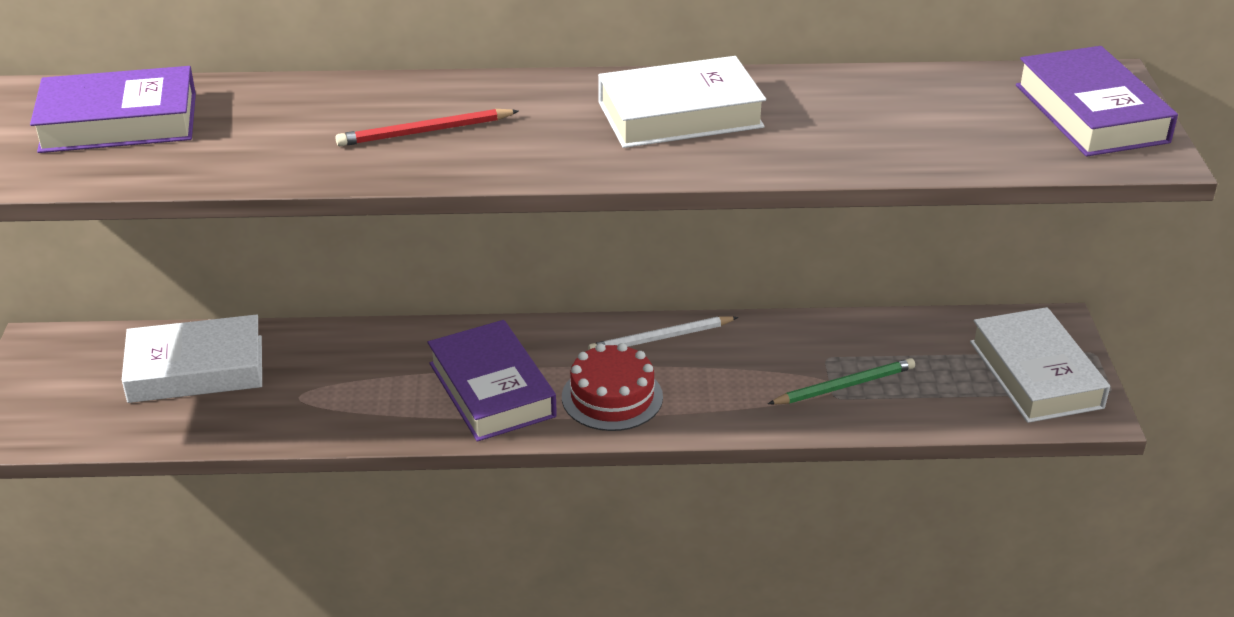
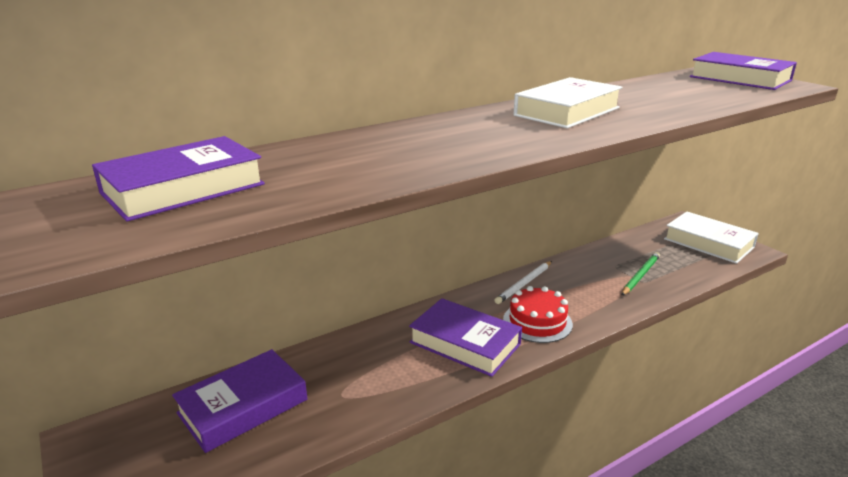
camera: 30 degrees left, 10 degrees down
(196, 369) = (243, 406): white book -> purple book
(425, 132) = (434, 146): red pencil -> none

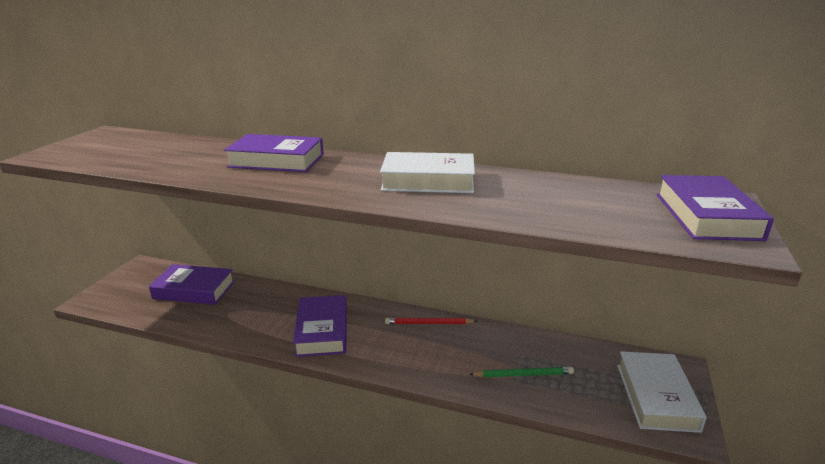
camera: 50 degrees right, 0 degrees up
(183, 188) = (149, 148): purple book -> purple book (276, 160)
(524, 284) = (429, 323): white pencil -> red pencil
(537, 322) = (383, 349): red cake -> none

